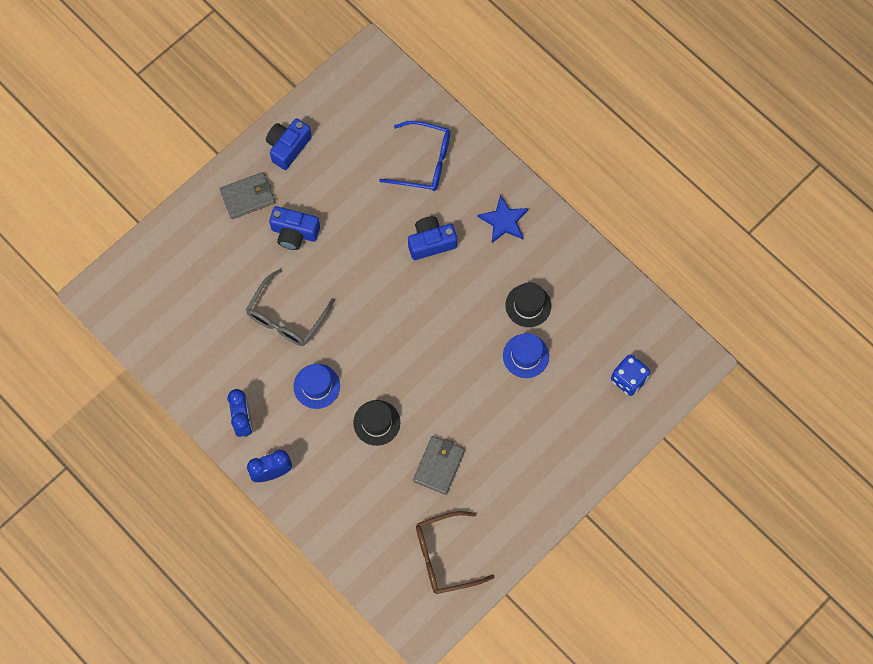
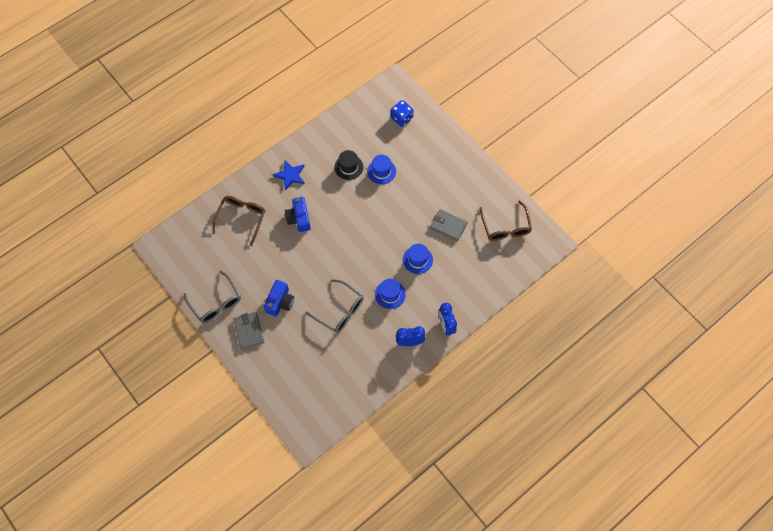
camera: 85 degrees left, 5 degrees down
(288, 147) = (216, 302): blue camera -> grey glasses
(376, 422) = (417, 260): black hat -> blue hat
(424, 162) = (241, 218): blue glasses -> brown glasses

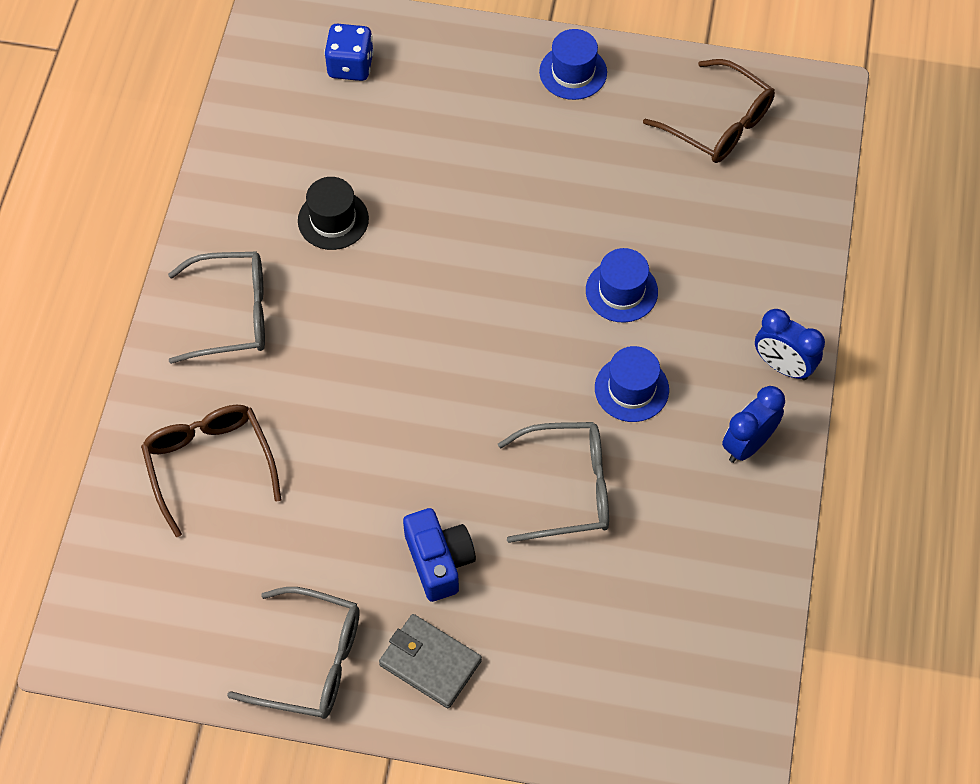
camera: 40 degrees left, 5 degrees down
(290, 175) = (232, 314): blue star -> grey glasses
(299, 218) = (326, 381): blue camera -> none
(381, 171) = (403, 184): blue hat -> blue hat (573, 72)
(448, 226) = (618, 193): grey wallet -> none

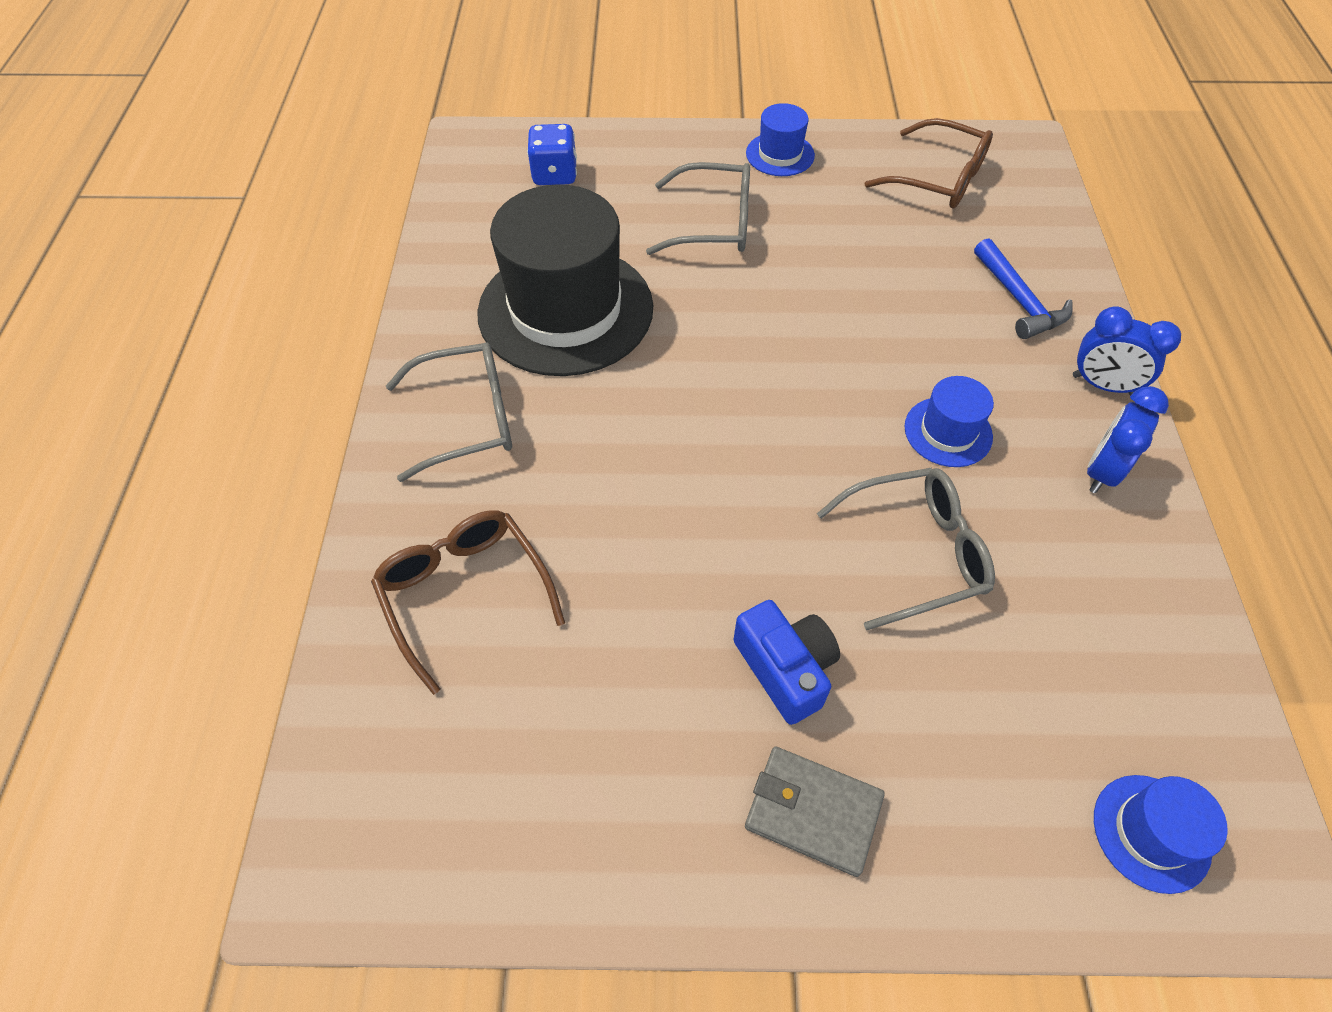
camera: 10 degrees left, 5 degrees down
(311, 661) = (648, 840): grey glasses -> grey glasses (713, 223)
(333, 220) = (565, 310): black hat -> black hat, size x2.22
(621, 291) = (899, 336): blue hat -> blue hat (1151, 832)
(743, 270) = (1019, 300): none -> blue hammer

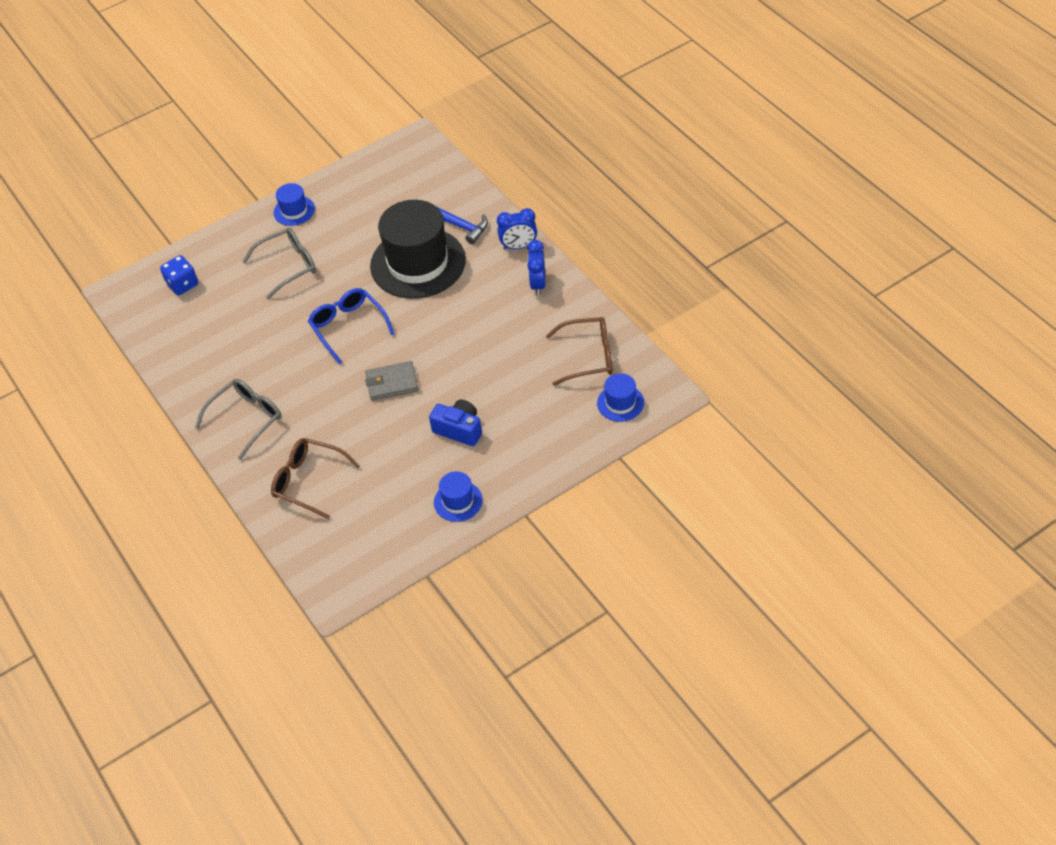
camera: 30 degrees left, 5 degrees down
(565, 310) = (250, 347): black hat -> black hat (418, 263)
(730, 362) = (348, 327): none -> blue glasses
(813, 812) = (501, 467): grey wallet -> grey wallet (392, 383)
(915, 552) = (482, 359): grey glasses -> none
(938, 178) = (384, 182): brown glasses -> brown glasses (588, 356)
(948, 432) = (465, 303): blue hat -> blue hat (458, 501)

